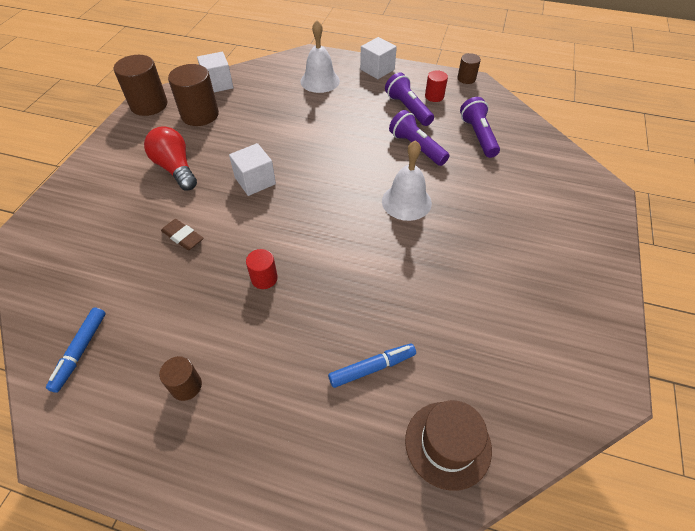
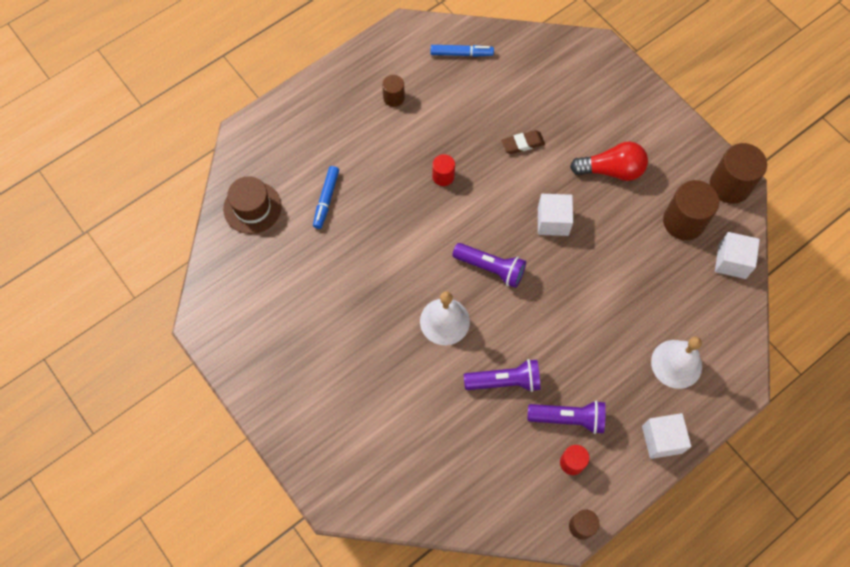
camera: 125 degrees right, 15 degrees up
(80, 351) = (461, 54): blue marker -> blue marker turned 135 degrees clockwise
(478, 136) = (481, 453): purple flashlight -> purple flashlight (491, 268)

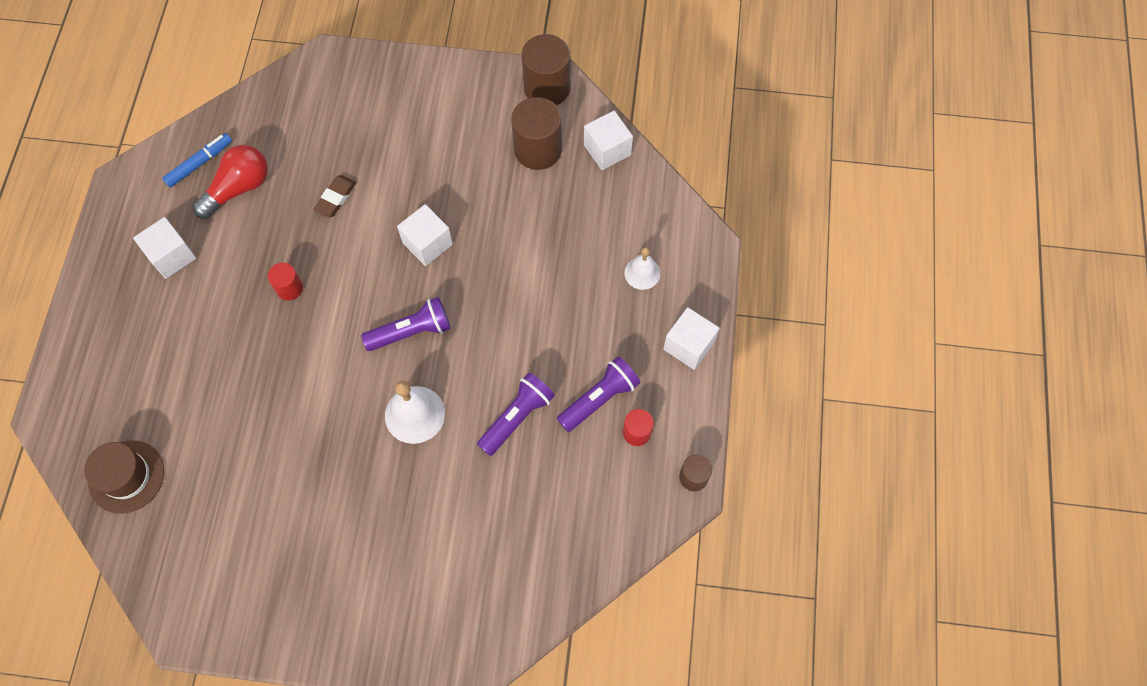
camera: 45 degrees left, 0 degrees up
(326, 199) = (195, 405): blue marker -> none
(394, 98) = (171, 256): brown cylinder -> white cube
(611, 170) = (436, 156): red light bulb -> red light bulb (239, 188)
(676, 364) = (642, 273): white bell -> white bell, size x0.63

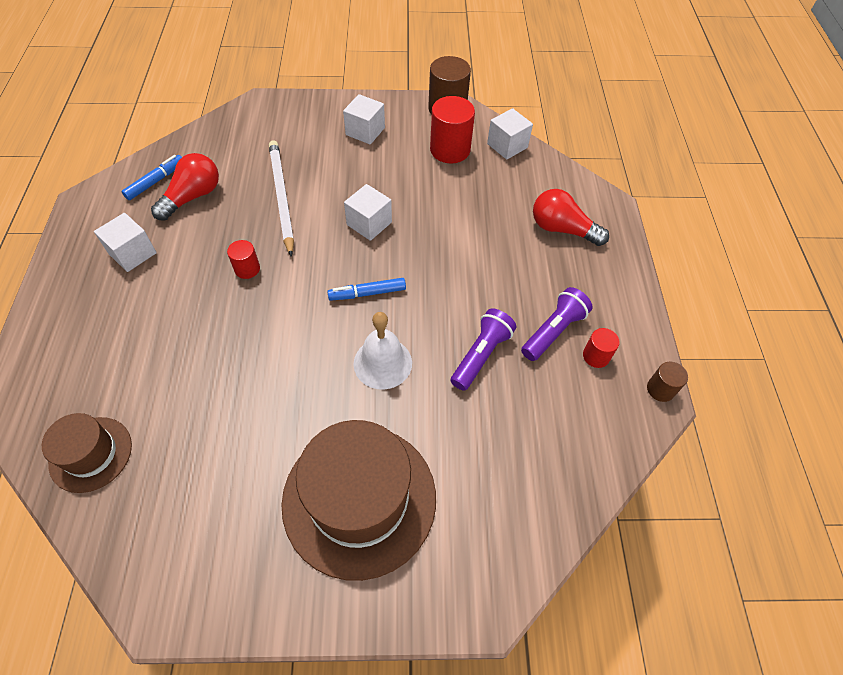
camera: 10 degrees left, 10 degrees down
(336, 198) = (281, 197): brown eraser -> white pencil
(370, 552) = (359, 499): none -> brown hat
(412, 331) = (367, 293): purple flashlight -> blue marker
(538, 149) = (450, 150): brown cylinder -> red cylinder
(642, 273) = (562, 229): white bell -> red light bulb
(689, 345) = (620, 280): white cube -> white cube (365, 131)

